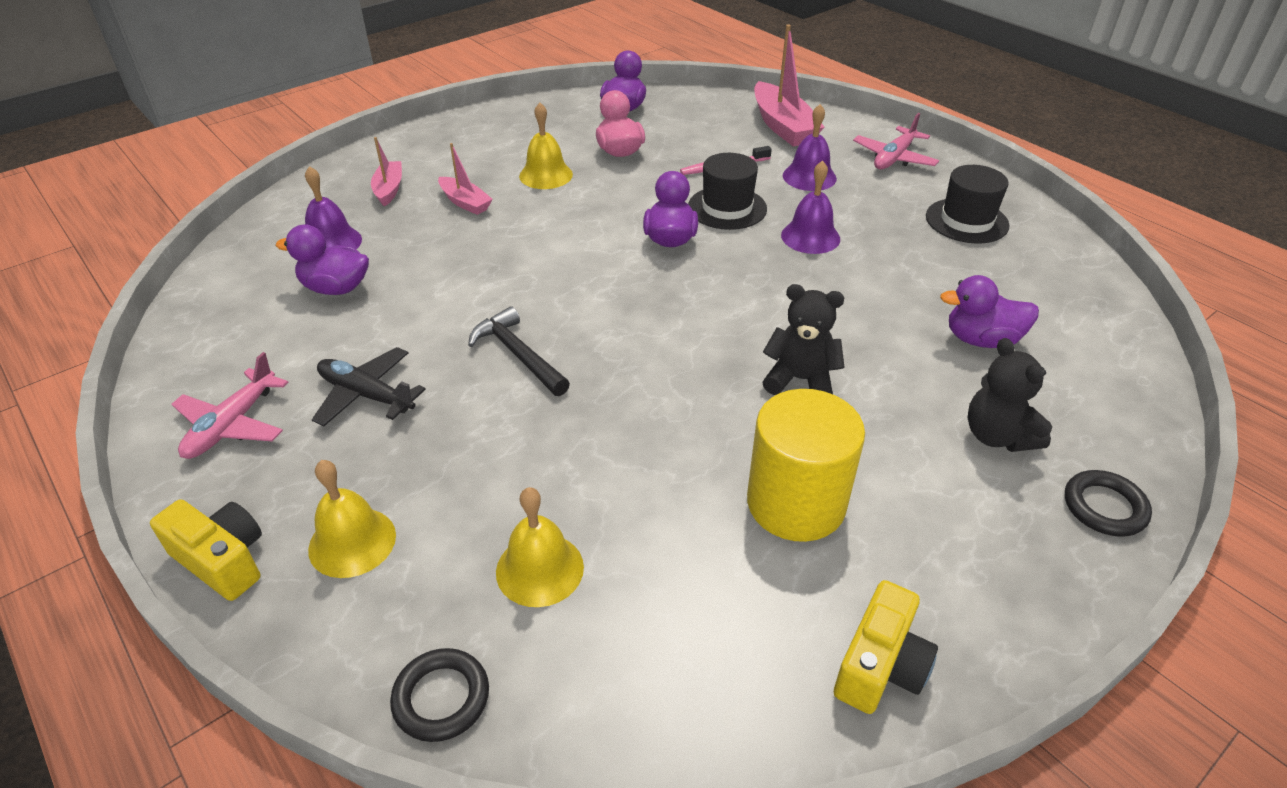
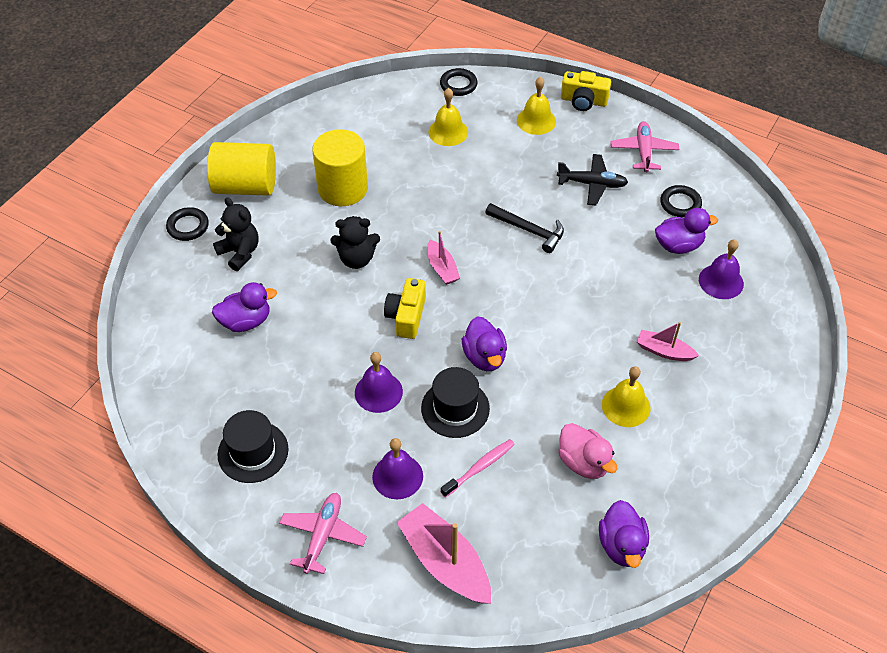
camera: 160 degrees right, 10 degrees up
(273, 334) = (680, 204): none -> black ring
(389, 189) = (735, 348): pink boat -> pink boat (442, 268)
(880, 666) = (294, 135): yellow camera -> yellow camera (406, 316)
(994, 561) = (246, 186): none -> yellow cylinder

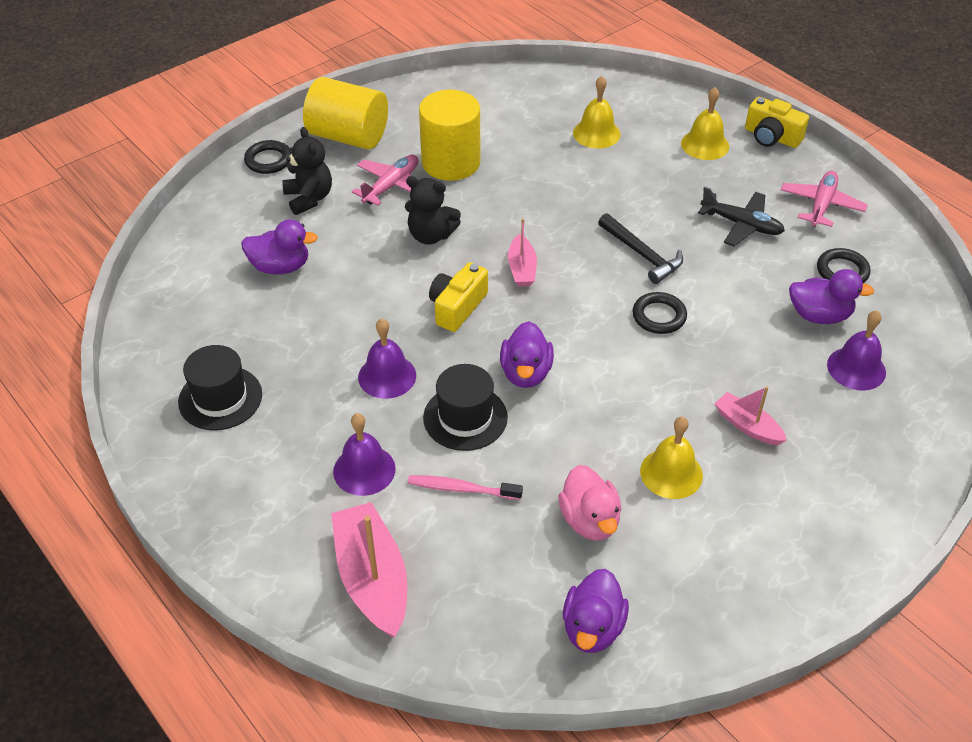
camera: 20 degrees right, 5 degrees down
(323, 535) = (250, 506): pink plane -> pink plane (391, 186)
(458, 85) = (631, 89): black ring -> black ring (659, 316)
(479, 468) = (462, 489): pink toothbrush -> pink toothbrush turned 150 degrees counterclockwise

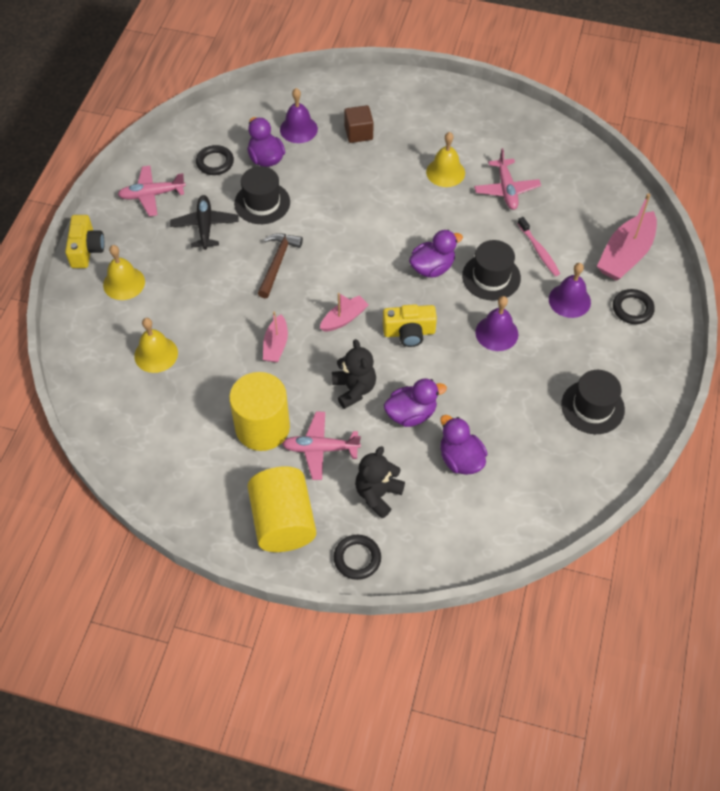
camera: 125 degrees left, 10 degrees up
(590, 520) = (506, 189): pink duck -> pink plane
(592, 628) = (564, 160): purple duck -> purple duck (411, 414)
(642, 254) = (277, 263): black hammer -> brown hammer
(659, 316) = (329, 229): black ring -> black ring (632, 309)
(745, 281) = (262, 203): none -> black hat
(747, 426) = (383, 156): pink boat -> pink boat (276, 345)
(809, 423) = (358, 133): none -> brown cube

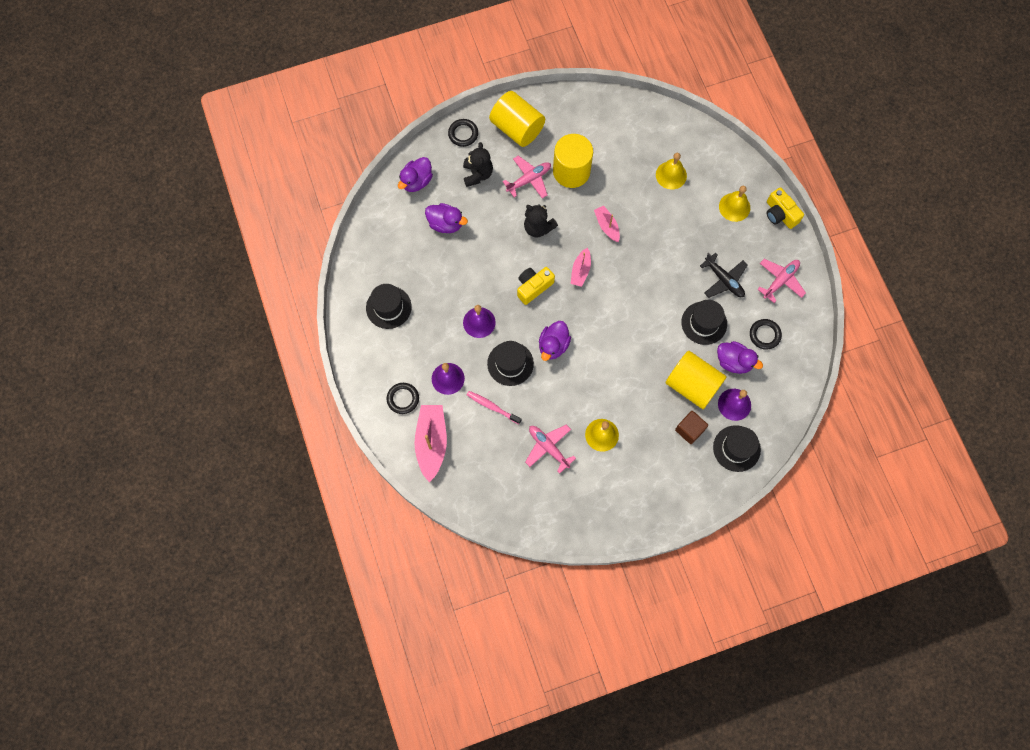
camera: 145 degrees right, 15 degrees up
(277, 263) = (654, 283): brown hammer -> none
(323, 163) = (692, 385): none -> yellow cylinder
(329, 99) = (736, 448): none -> black hat
(411, 414) = (493, 233): purple duck -> purple duck (416, 181)

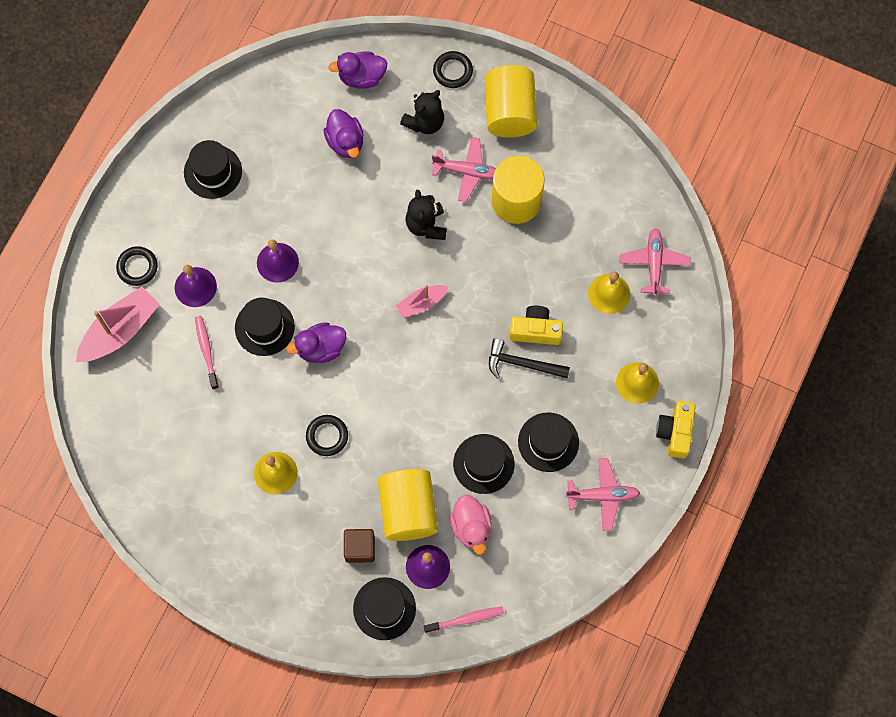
camera: 45 degrees right, 0 degrees up
(533, 287) = (361, 277): yellow camera -> yellow camera (535, 330)
(548, 447) = (216, 436): pink plane -> pink plane (654, 263)
(607, 226) = (492, 284): pink boat -> none
(667, 252) = (522, 364): none -> black hammer
(724, 280) = (548, 442): black plane -> black hat
(733, 362) = (471, 527): purple duck -> pink duck
(764, 335) = (529, 531): black ring -> black ring (327, 436)
(783, 412) = (465, 619): none -> pink toothbrush

